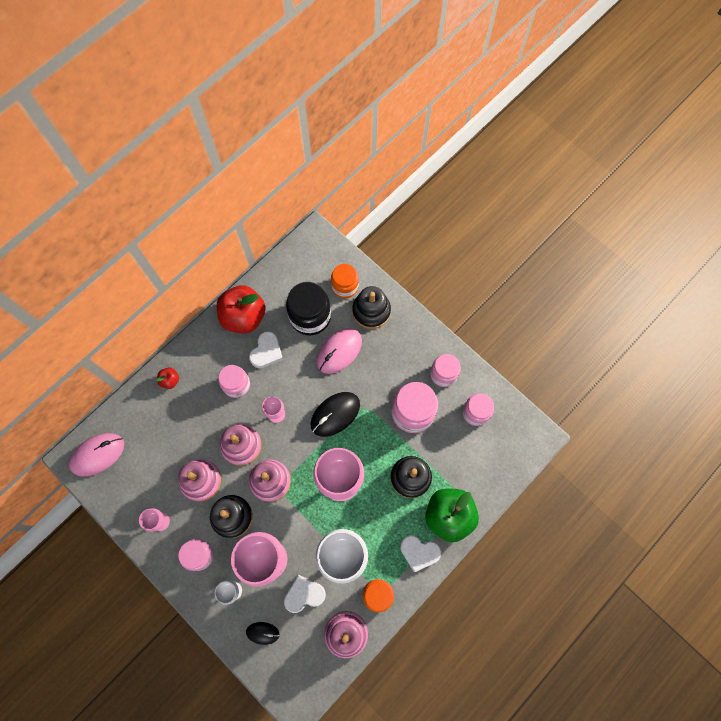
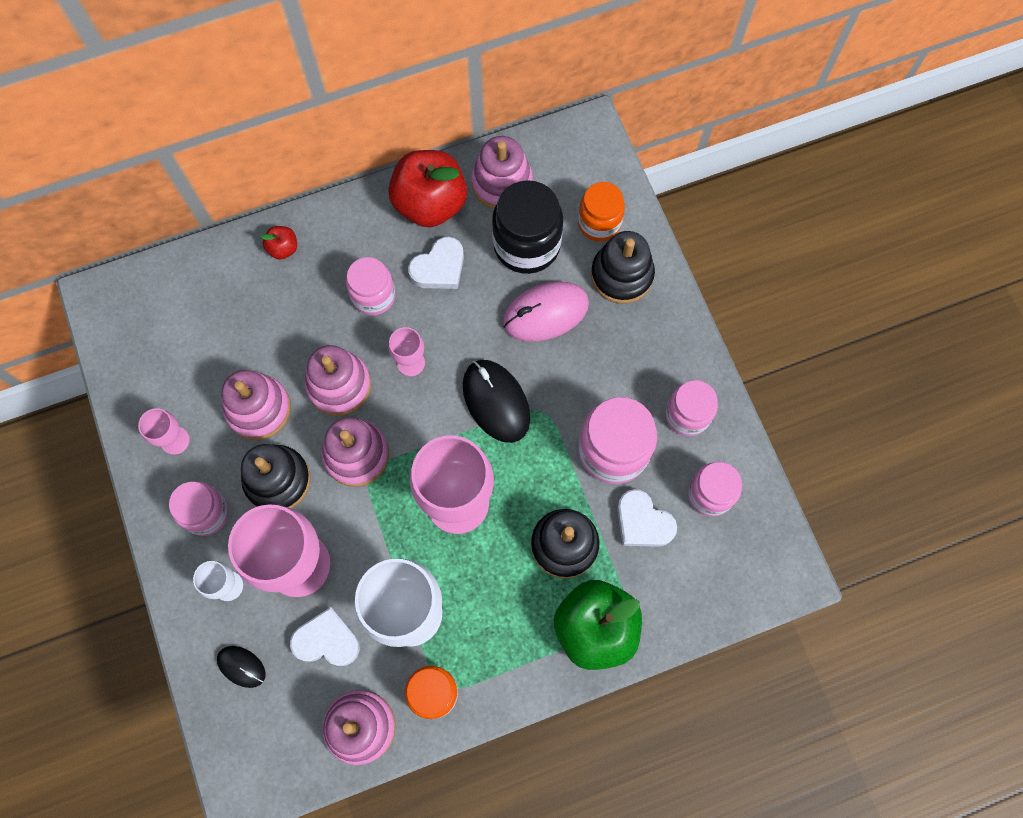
camera: 25 degrees right, 0 degrees up
(97, 454) = (134, 307): pink mouse -> none
(279, 287) = (502, 183): none -> pink stacking toy
(335, 414) = (496, 402): black mouse -> black mouse turned 75 degrees clockwise
(419, 552) = (524, 661): white heart -> white heart (642, 522)

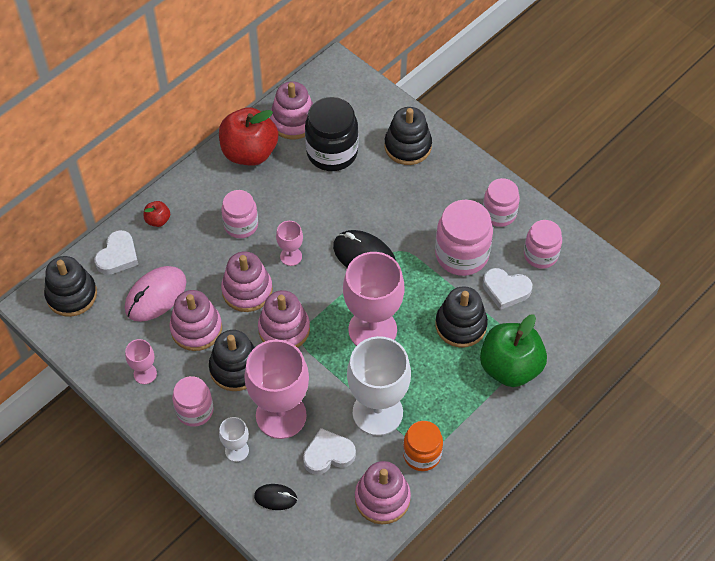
camera: 25 degrees left, 15 degrees down
(143, 303) = (71, 295): none -> black stacking toy
(439, 268) = (278, 190): white heart -> white heart (118, 256)
(545, 313) = (368, 189): pink mouse -> pink mouse (156, 295)
(599, 223) = (374, 120): orange jar -> none

